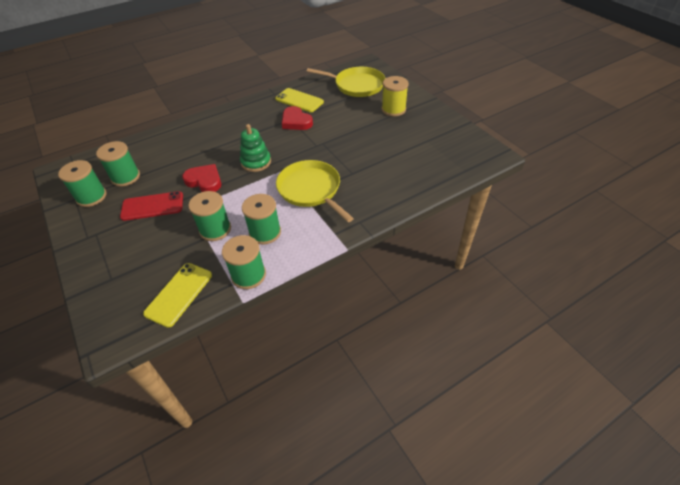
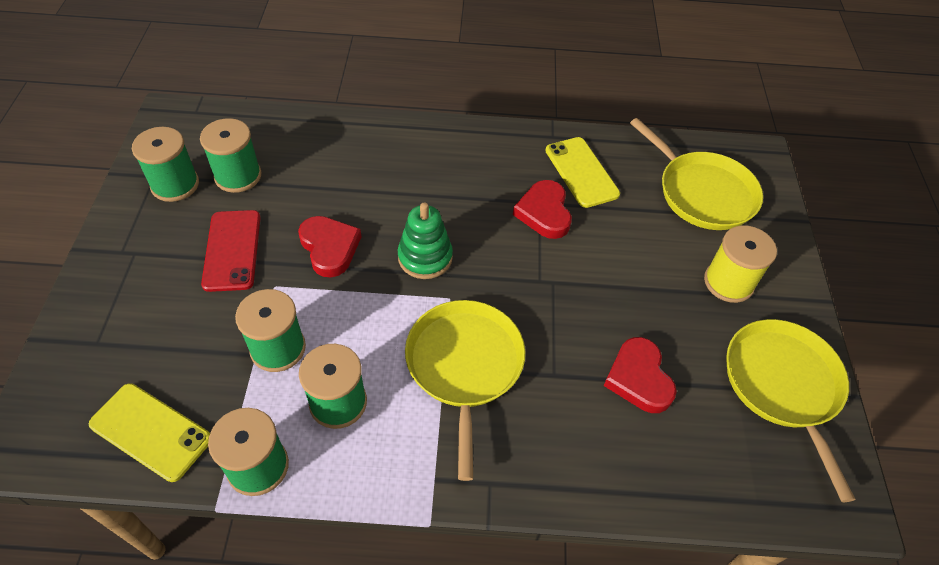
camera: 30 degrees right, 5 degrees up
(152, 206) = (232, 250): red phone -> red phone turned 60 degrees clockwise
(179, 294) = (151, 431): yellow phone -> yellow phone turned 60 degrees clockwise
(387, 157) = (639, 378): none -> red heart
(442, 131) = (783, 385): none -> yellow pan

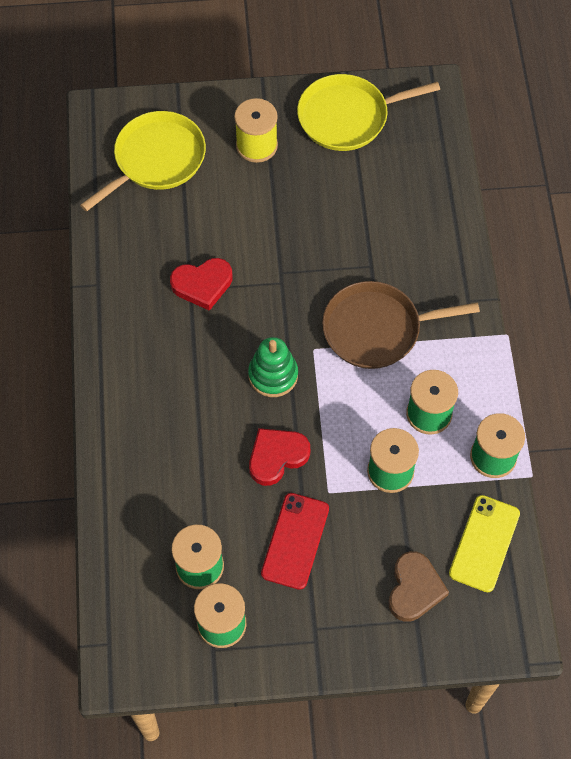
camera: 95 degrees left, 10 degrees up
(131, 347) = (414, 589): none -> brown heart
(232, 250) = (295, 541): red phone -> red phone turned 60 degrees counterclockwise
(464, 366) = (377, 329): yellow pan -> brown pan
(581, 172) = (145, 257): yellow phone -> none
(639, 378) = (362, 209): red heart -> none

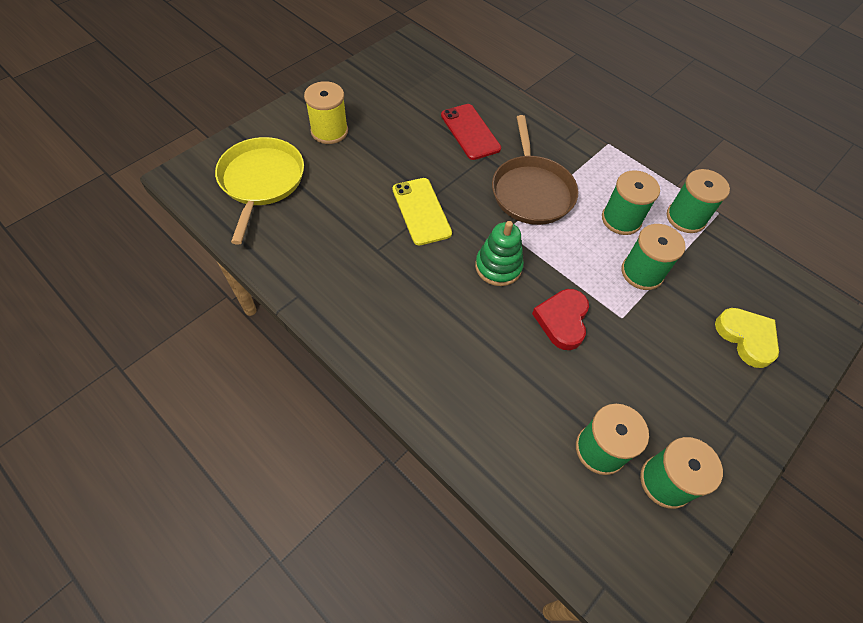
camera: 45 degrees left, 5 degrees down
(202, 284) = (383, 241): red heart -> none
(295, 541) = (641, 370): red phone -> red phone (470, 132)
(347, 117) = (374, 82): yellow pan -> none
(377, 329) = (531, 191): brown pan -> brown pan turned 45 degrees counterclockwise
(414, 589) = (746, 338): brown heart -> yellow heart
(484, 543) = (745, 274): yellow phone -> yellow phone (421, 211)

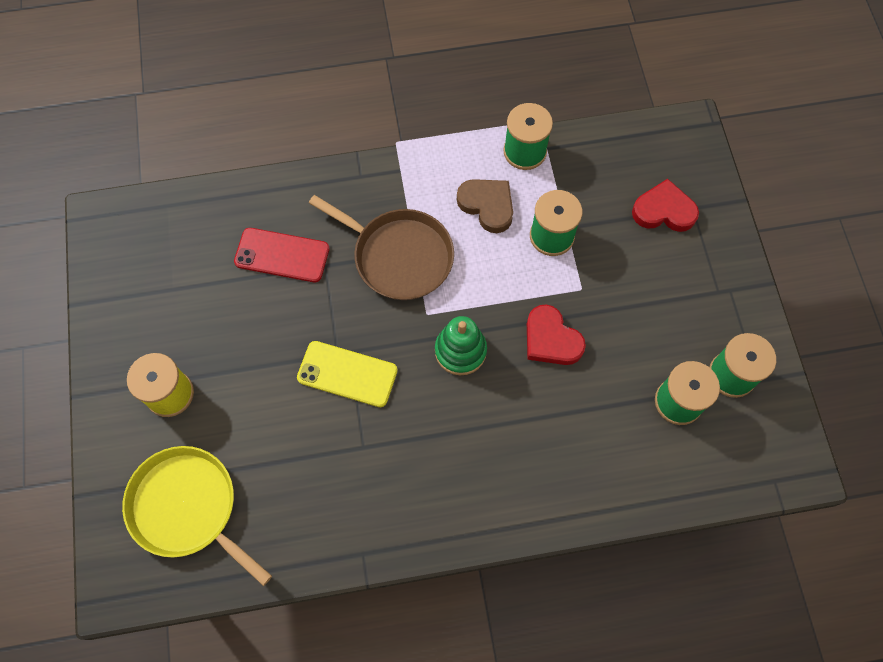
camera: 50 degrees left, 10 degrees up
(621, 219) = (487, 206): green spool -> brown heart
(746, 338) = (664, 210): yellow heart -> red heart

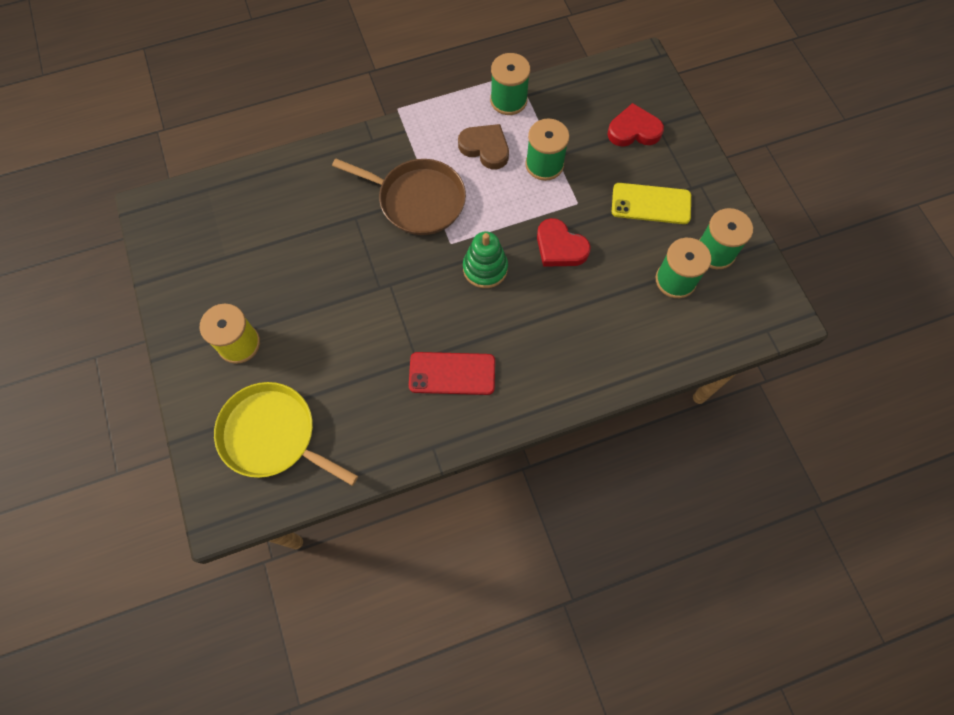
camera: 10 degrees left, 0 degrees up
(282, 255) = (316, 214): red phone -> red phone (452, 373)
(347, 374) = (391, 302): yellow phone -> yellow phone (651, 204)

